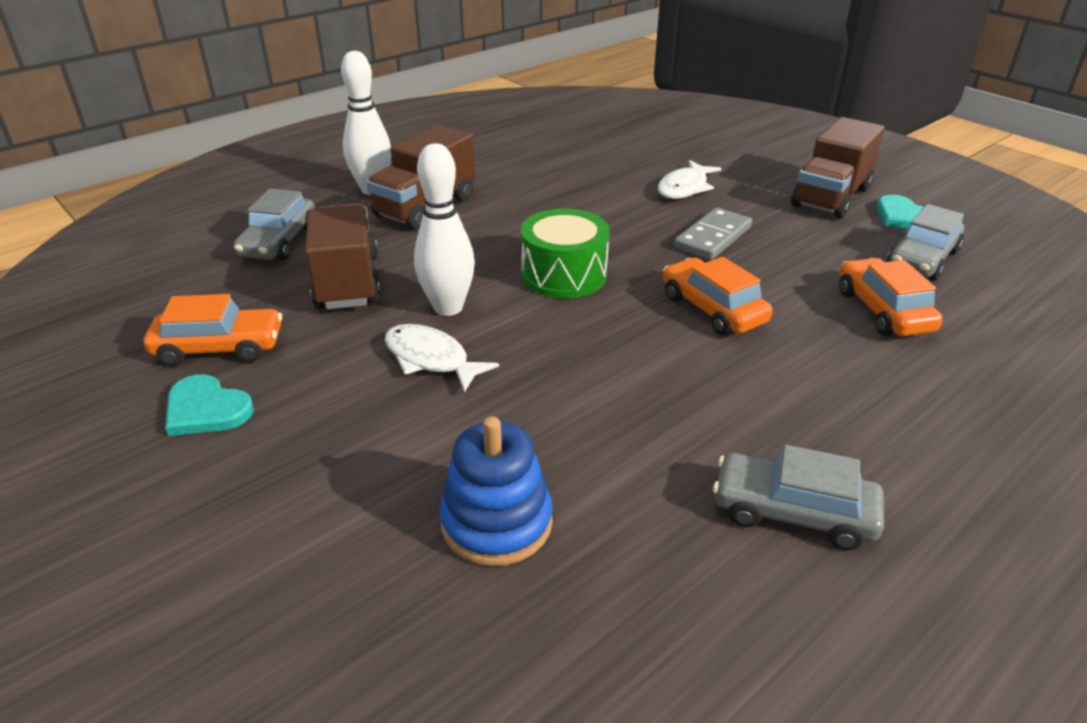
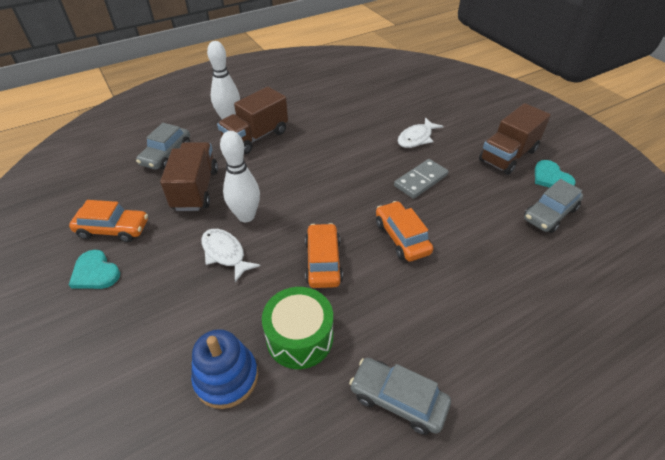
camera: 10 degrees right, 10 degrees up
(564, 275) = (321, 199): green drum -> green drum (299, 337)
(883, 310) = (509, 252): orange car -> orange car (323, 262)

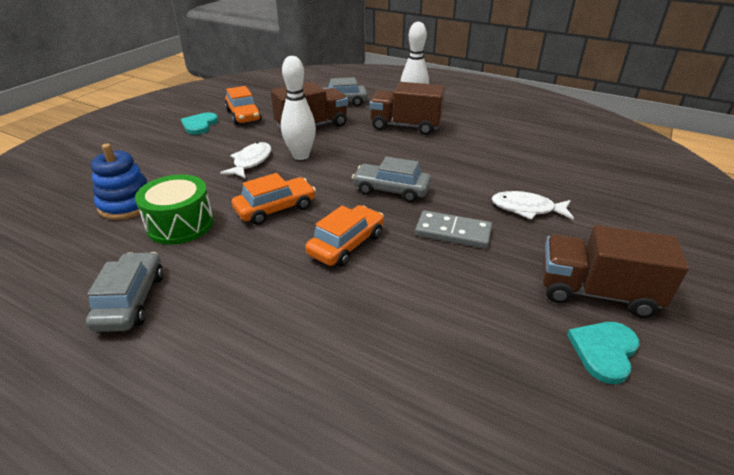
camera: 60 degrees right, 10 degrees down
(550, 214) = (514, 365): grey car -> grey car (391, 190)

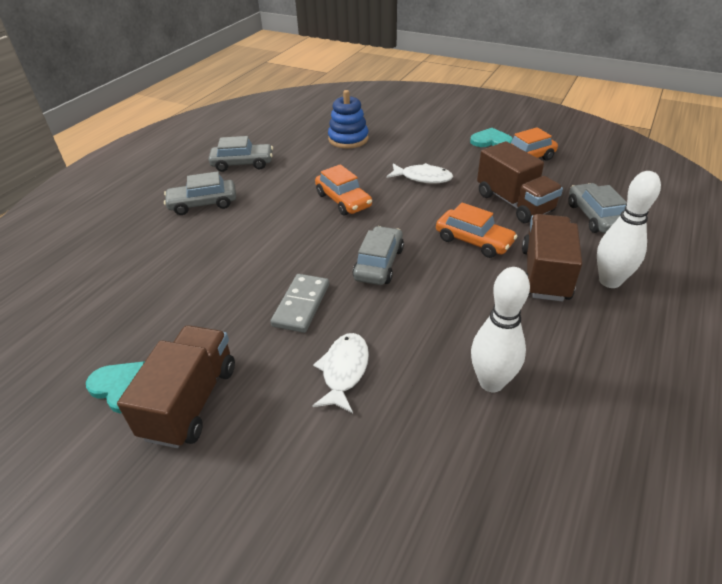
camera: 90 degrees right, 5 degrees up
(180, 224) = (322, 163): green drum -> none
(236, 333) = (203, 204): none -> grey car
(300, 156) = (441, 203): white bowling pin -> white bowling pin (491, 382)
(346, 244) = (289, 240): orange car -> orange car (473, 241)

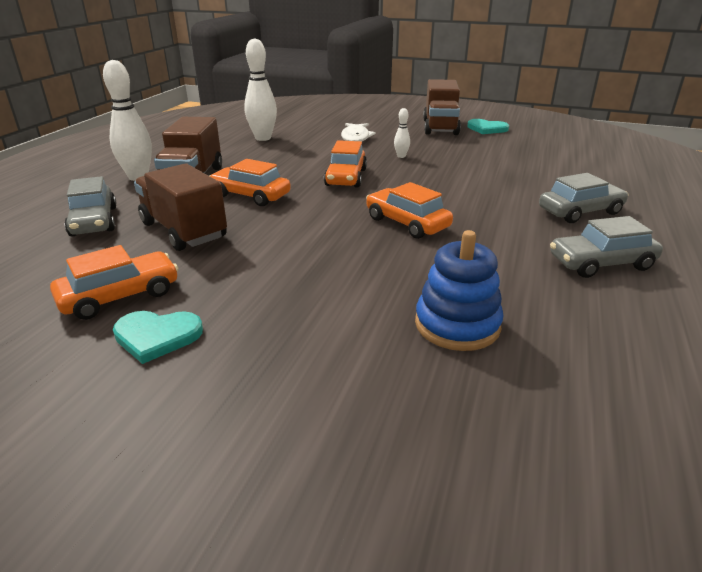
camera: 170 degrees right, 10 degrees down
(301, 305) = (401, 156): grey domino -> white bowling pin
(379, 264) = (346, 177): grey car -> orange car
(423, 178) = (302, 256): white fish -> none

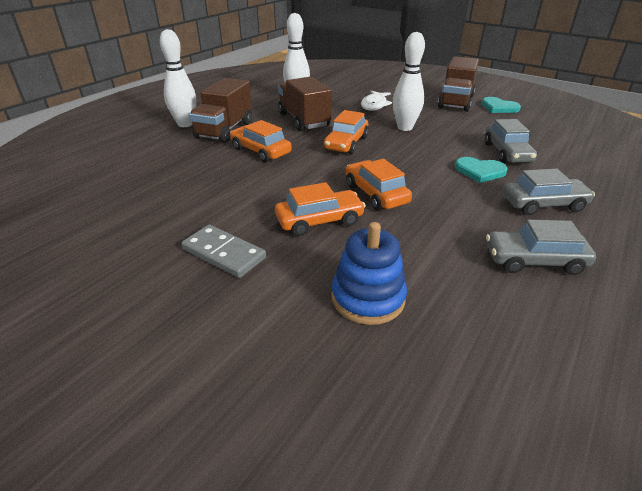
camera: 15 degrees right, 5 degrees up
(94, 221) = (136, 159): grey car -> grey car (507, 153)
(120, 296) = (124, 226): orange car -> orange car (319, 221)
(157, 336) = (133, 265): turquoise heart -> turquoise heart (480, 171)
(183, 230) = (195, 176): brown truck -> brown truck (303, 120)
(267, 306) = (224, 253): none -> grey domino
(401, 156) = (404, 128): white bowling pin -> white bowling pin, size x2.11

